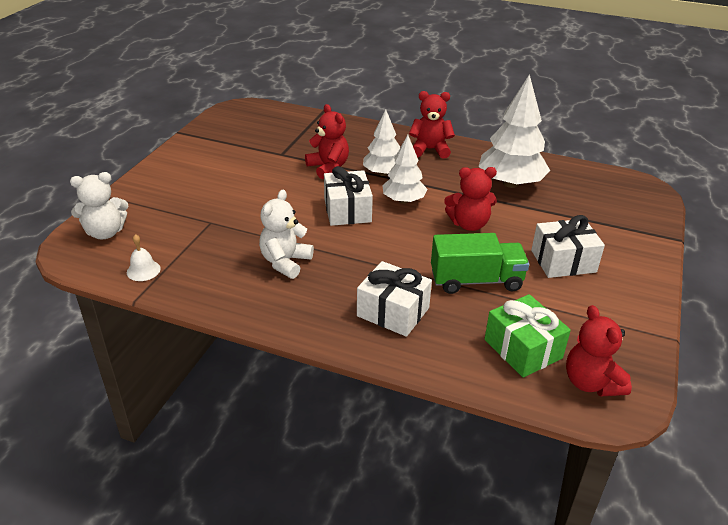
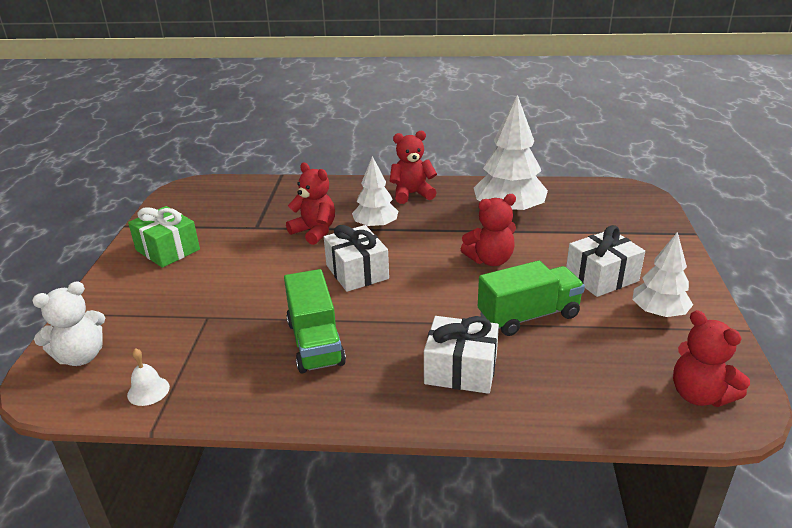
camera: 15 degrees left, 5 degrees down
(285, 262) = (315, 342): white teddy bear -> green truck
(403, 200) = (411, 250): white tree -> white tree (658, 313)
(523, 349) = (614, 376): green gift -> green gift (168, 250)

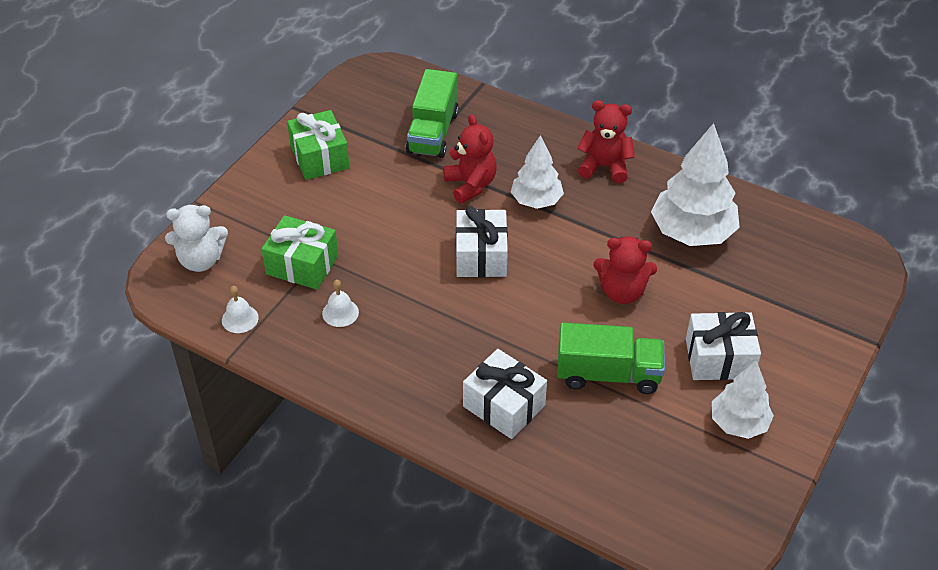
camera: 25 degrees right, 15 degrees up
(193, 327) = (302, 265): none -> green gift
(253, 351) = (340, 312): none -> white bell
(315, 342) = (397, 324): green truck -> green truck (433, 132)
(699, 395) = (695, 520): red teddy bear -> none

